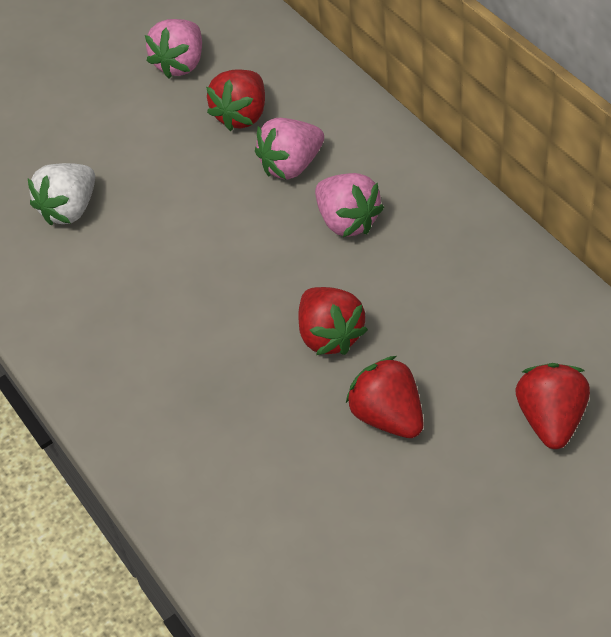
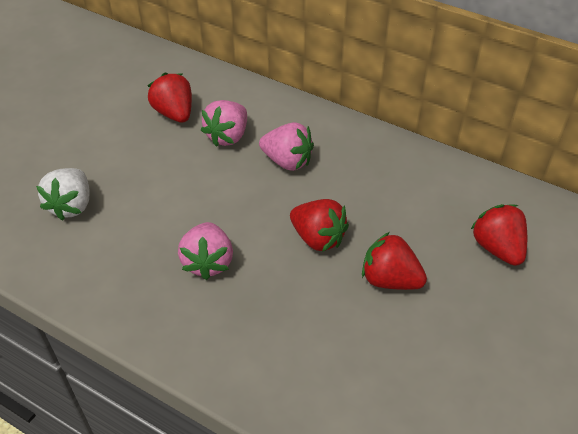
camera: 30 degrees left, 5 degrees down
(181, 64) = (111, 91): pink strawberry -> pink strawberry (208, 262)
(242, 115) = (174, 113): red strawberry -> red strawberry turned 150 degrees clockwise

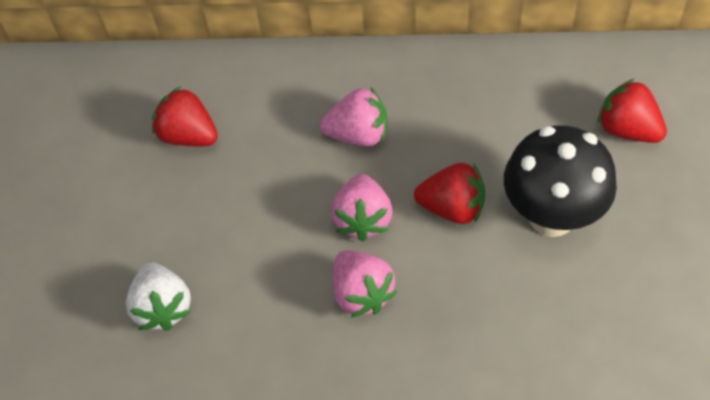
camera: 25 degrees left, 10 degrees up
(228, 136) = (271, 135): pink strawberry -> pink strawberry (362, 219)
(390, 279) = (551, 216): red strawberry -> black mushroom

